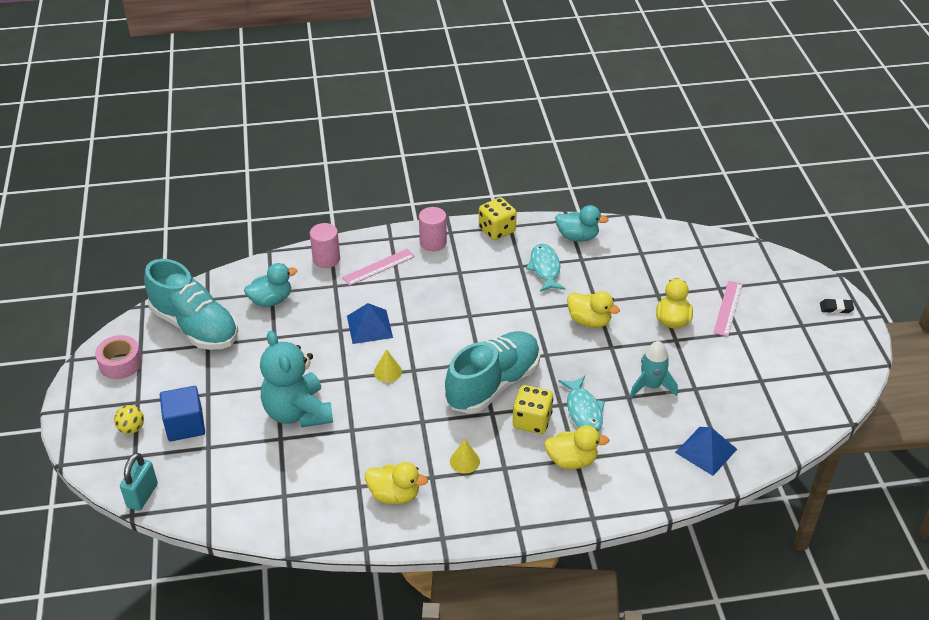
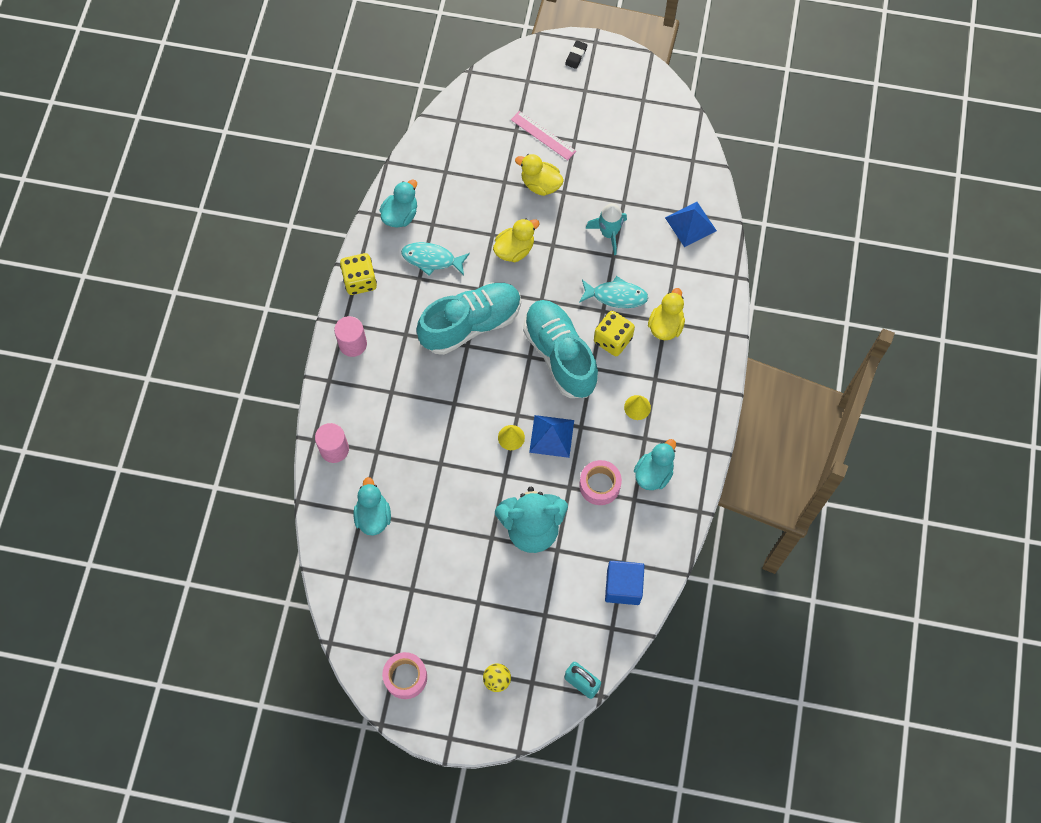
camera: 70 degrees left, 25 degrees up
(185, 425) = (511, 630): blue cube -> blue cube (623, 587)
(195, 326) = (381, 596): turquoise shoe -> turquoise shoe (471, 324)
(363, 453) = (599, 485): none -> pink tape
(369, 326) = (446, 436): blue pyramid -> blue pyramid (551, 436)
(379, 267) = (367, 404): pink ruler -> none
(394, 495) = (653, 473): yellow duck -> turquoise duck

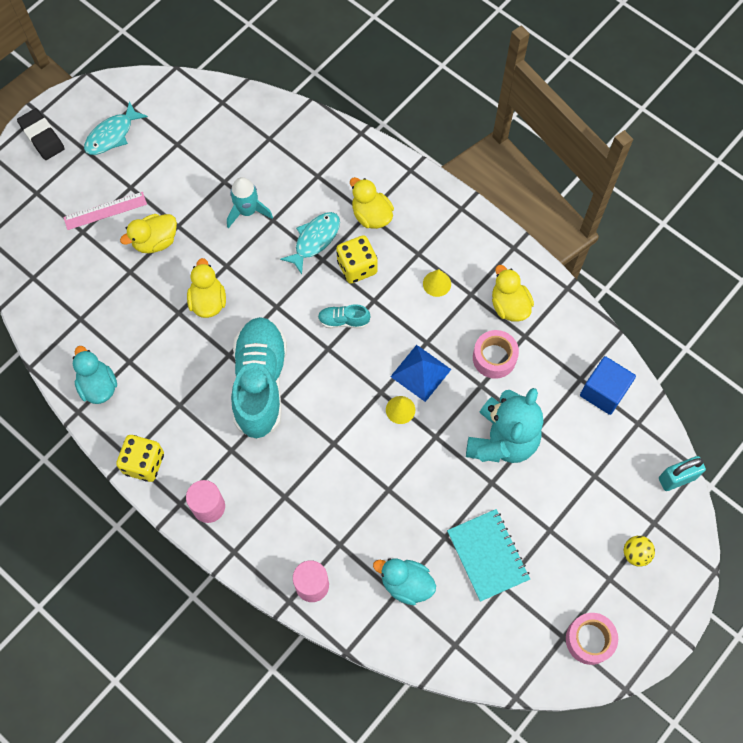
camera: 60 degrees left, 0 degrees up
(430, 565) = (488, 555): none -> turquoise notebook
(432, 259) = (166, 382): turquoise fish -> turquoise fish (112, 135)
(560, 355) = (343, 321): turquoise shoe -> turquoise shoe, size x0.42
(576, 56) = (42, 137): black eraser -> black eraser, size x1.66
(653, 473) = (509, 305): turquoise duck -> yellow duck
(690, 224) = (284, 139): blue pyramid -> none

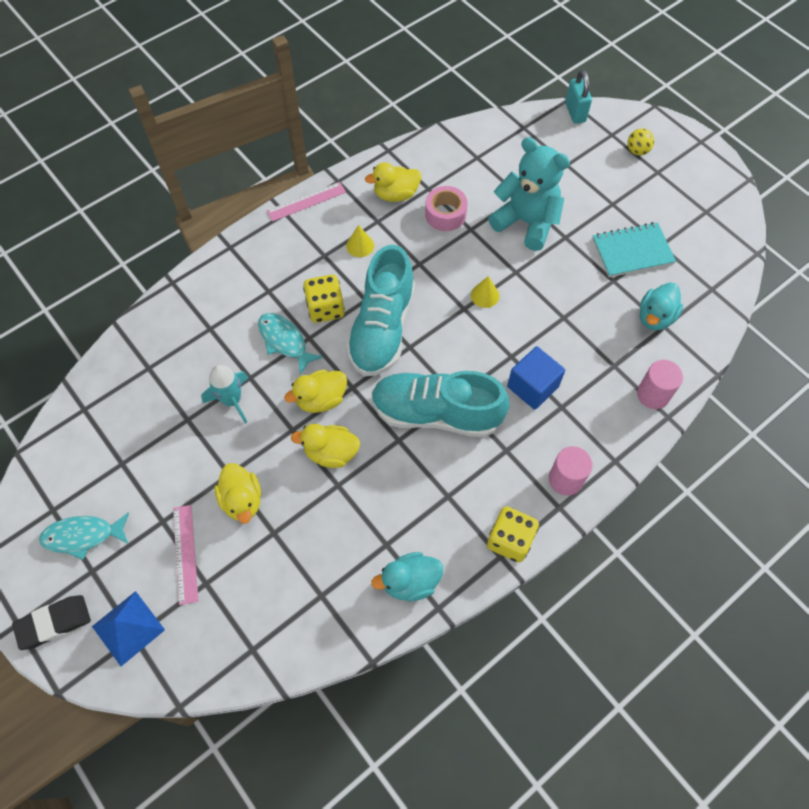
camera: 80 degrees left, 5 degrees down
(112, 135) = (83, 536): turquoise fish -> turquoise fish turned 120 degrees clockwise
(343, 321) = (382, 328): turquoise shoe -> turquoise shoe, size x2.37
(371, 215) = (271, 287): yellow duck -> yellow duck (321, 399)
(421, 373) = (450, 273): blue pyramid -> blue pyramid (128, 628)
(480, 224) = (306, 201): none -> pink ruler
(589, 640) = (708, 194): pink tape -> none
(603, 392) = (491, 144): blue cube -> blue cube (532, 387)

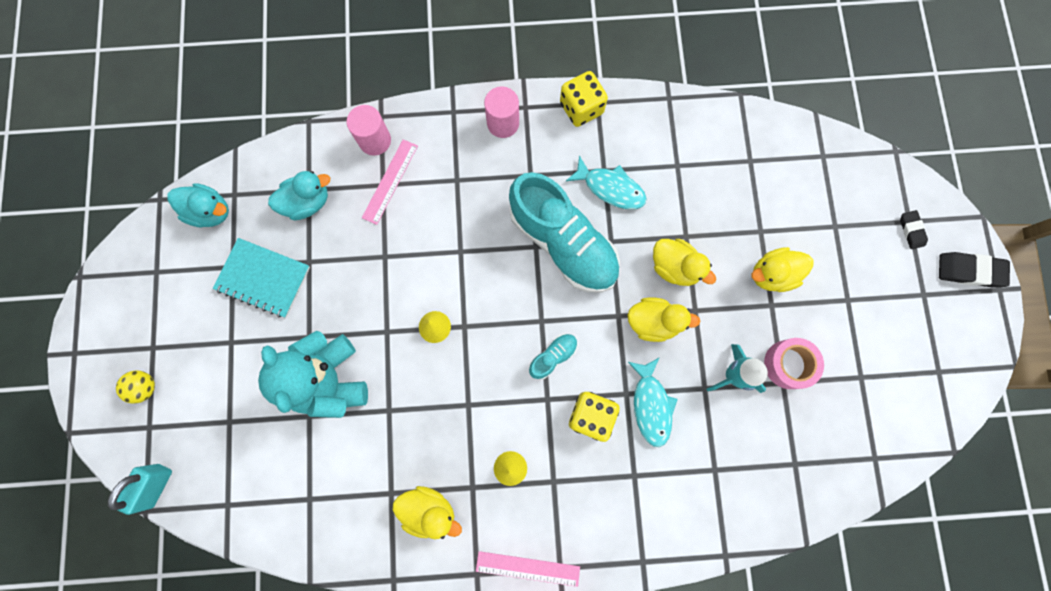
camera: 145 degrees left, 15 degrees up
(83, 536) = (920, 330): turquoise fish -> turquoise fish (610, 188)
(128, 628) = (911, 230): blue pyramid -> black eraser
(185, 553) = (841, 260): pink ruler -> pink ruler (390, 181)
(242, 500) = (772, 274): yellow duck -> yellow duck turned 120 degrees counterclockwise
(382, 328) = (553, 356): turquoise shoe -> turquoise shoe, size x0.42
(410, 582) = (677, 127): turquoise duck -> turquoise duck (210, 212)
(445, 214) = (399, 446): pink tape -> pink tape (788, 364)
(532, 387) = (465, 212): blue cube -> none

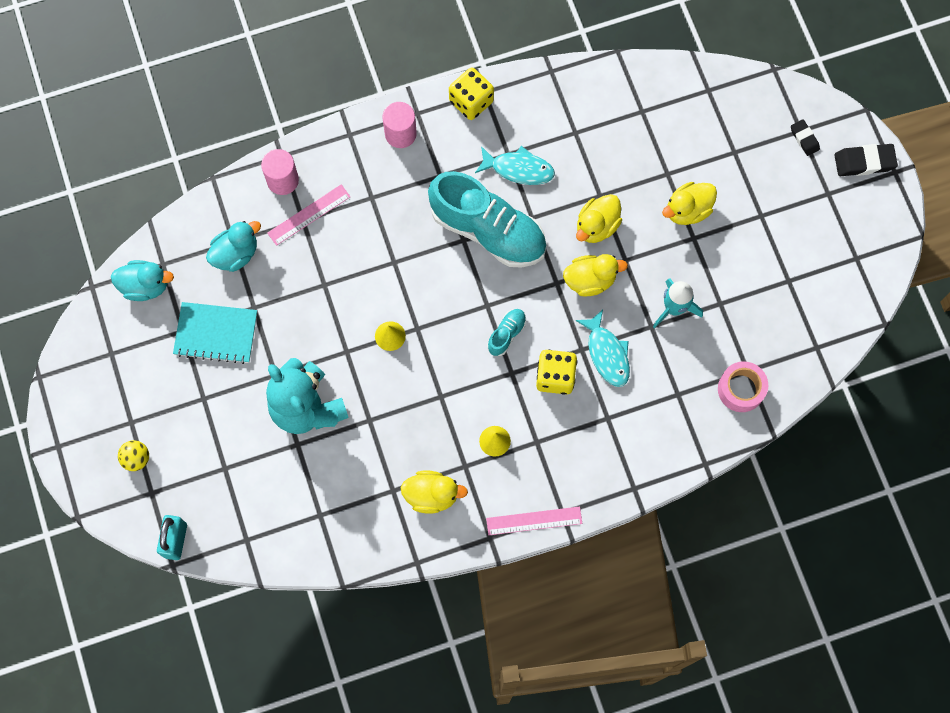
camera: 15 degrees left, 5 degrees down
(390, 181) = (309, 215): pink ruler -> pink ruler turned 45 degrees clockwise
(674, 267) = (596, 226): yellow duck -> yellow duck turned 105 degrees clockwise
(788, 364) = (721, 286): pink tape -> pink tape (741, 389)

